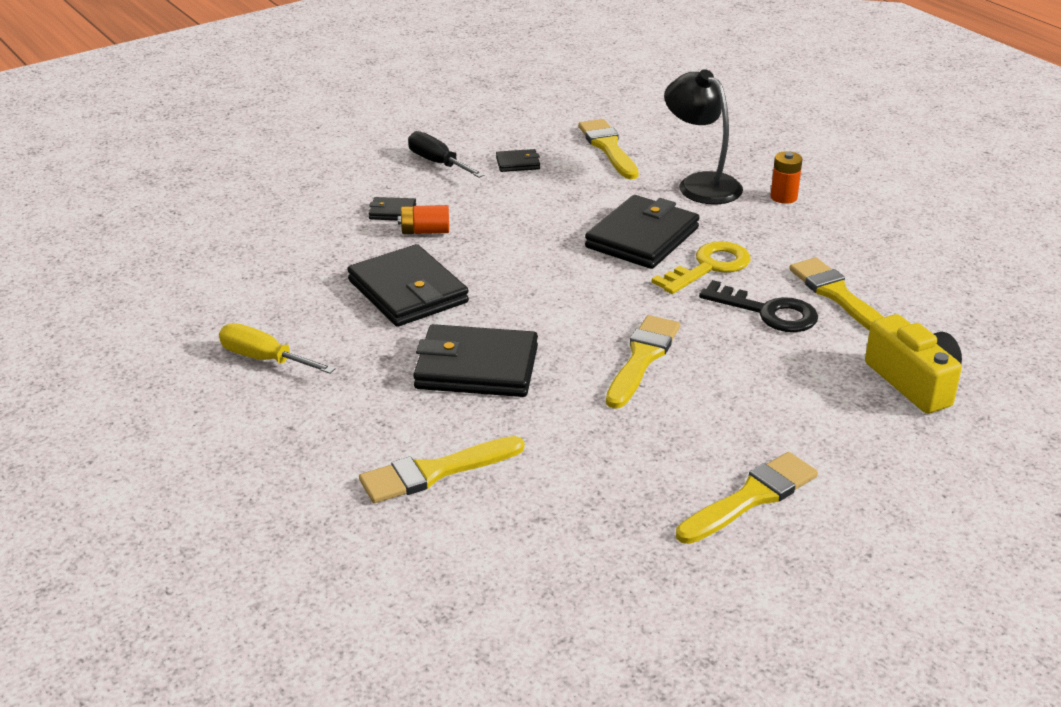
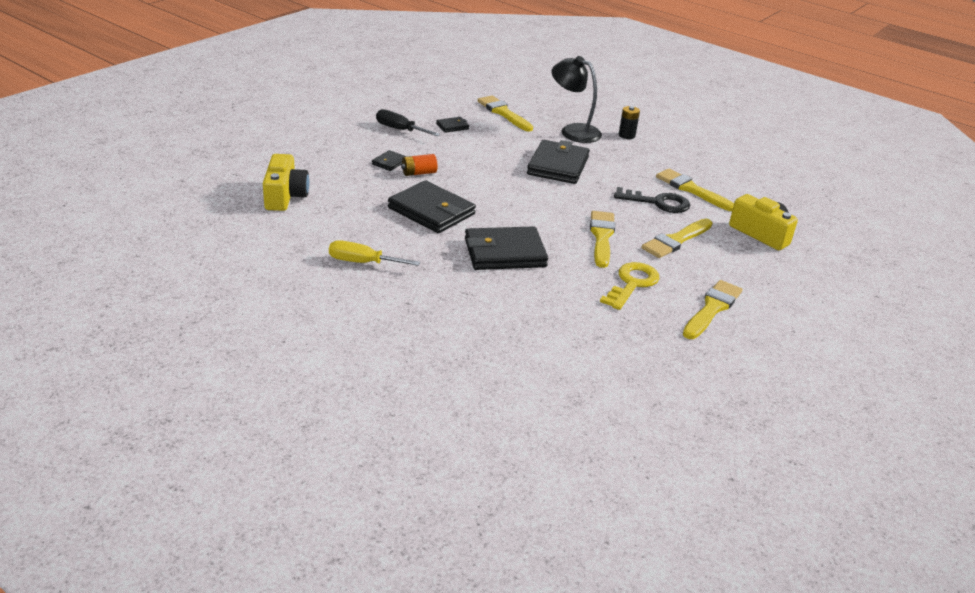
camera: 20 degrees left, 0 degrees up
(219, 249) = (285, 196): none -> yellow camera
(392, 212) = (389, 162): black wallet -> black wallet turned 45 degrees counterclockwise
(434, 472) = (518, 318): yellow brush -> yellow brush (676, 240)
(709, 267) = (608, 179): yellow key -> yellow key (632, 284)
(783, 197) = (626, 135): orange battery -> black battery

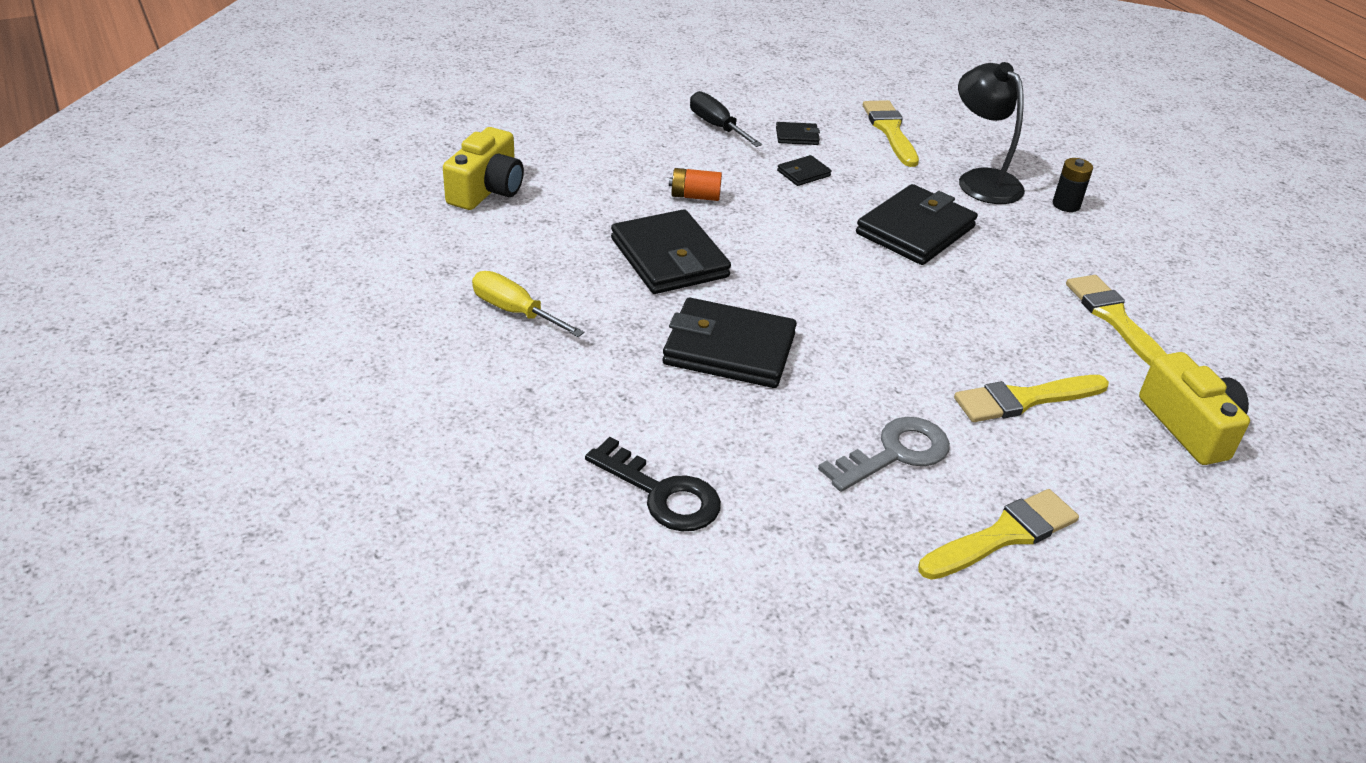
camera: 25 degrees right, 5 degrees up
(389, 162) = (665, 172): black wallet -> black wallet (803, 173)
(601, 237) = (902, 361): yellow brush -> none
(632, 284) = (895, 453): yellow key -> grey key
(658, 203) = (1039, 328): black key -> black key (662, 494)

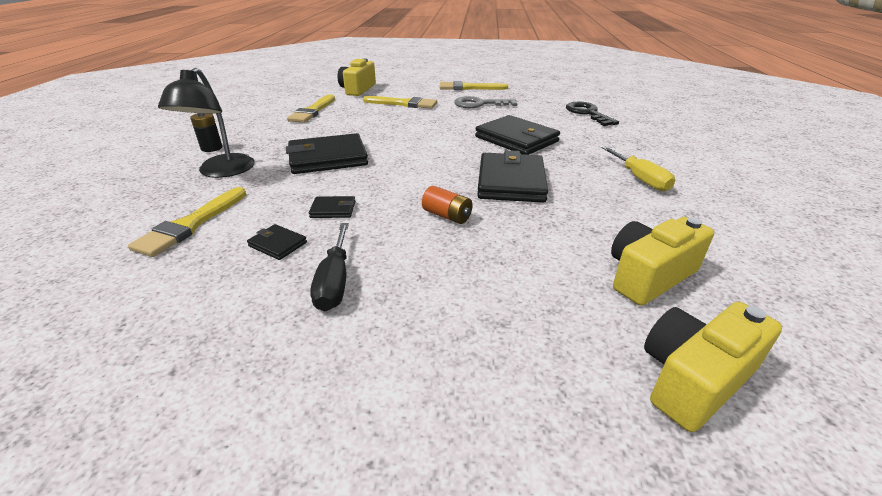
camera: 145 degrees left, 5 degrees down
(452, 137) = (693, 379): none -> yellow camera

